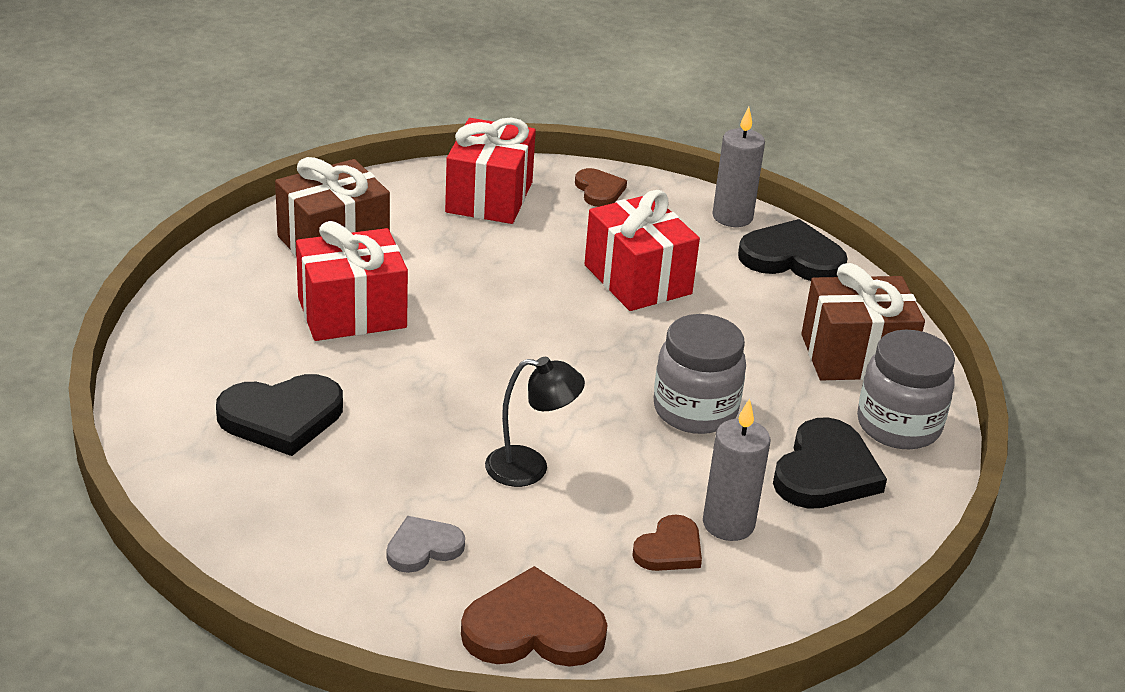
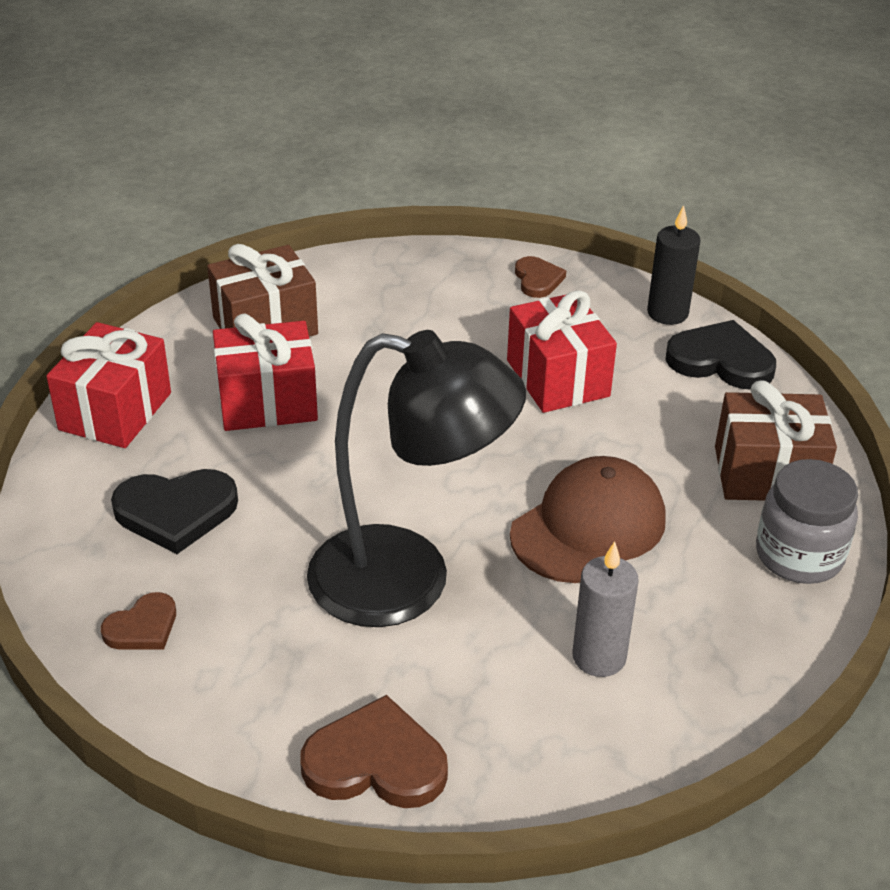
camera: 10 degrees right, 5 degrees up
(423, 547) = (284, 663): grey heart -> none
(489, 197) = (427, 283): red gift -> red gift (115, 411)
(530, 468) = (408, 581): black lamp -> black lamp, size x2.24
(669, 549) = (532, 681): brown heart -> brown heart (142, 627)
(695, 410) = (588, 526): grey jar -> brown cap
(732, 217) = (667, 313): grey candle -> black candle
(825, 471) = (712, 603): black heart -> none

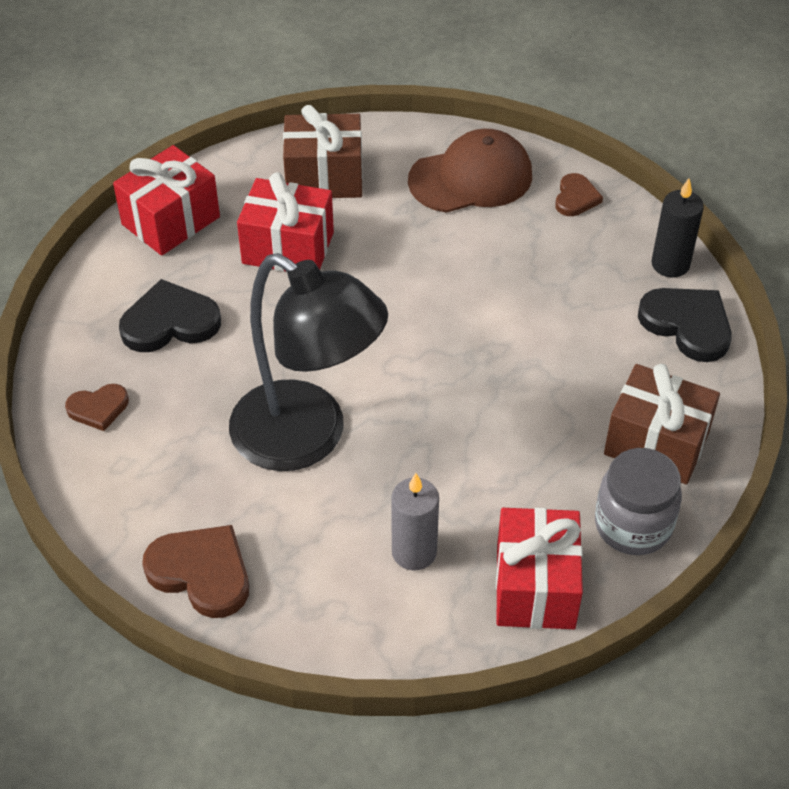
camera: 25 degrees right, 10 degrees up
(176, 512) = (170, 322): black heart -> black heart turned 150 degrees clockwise
(557, 378) = (534, 298): red gift -> red gift (535, 587)
(588, 526) = (475, 440): brown cap -> brown cap (471, 178)

